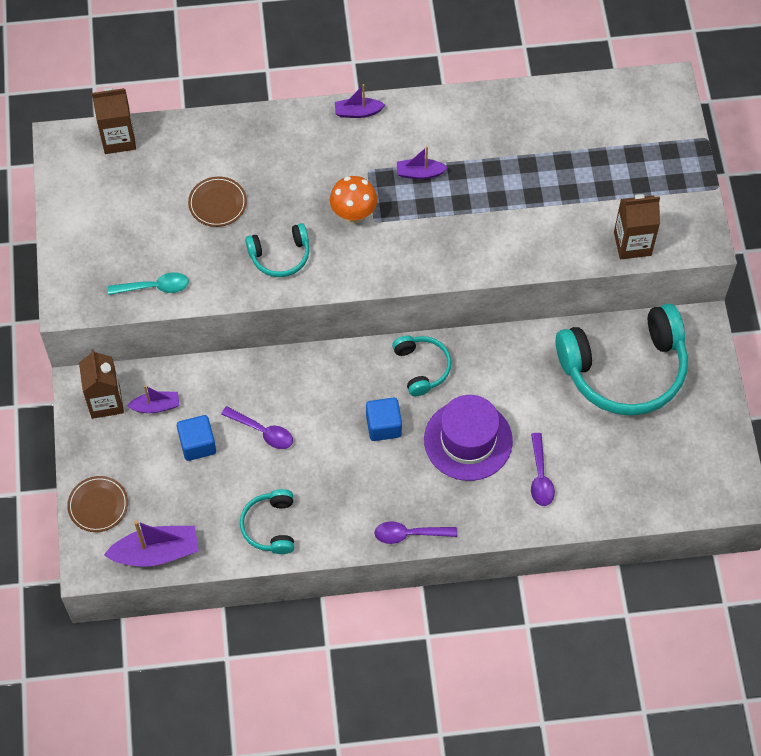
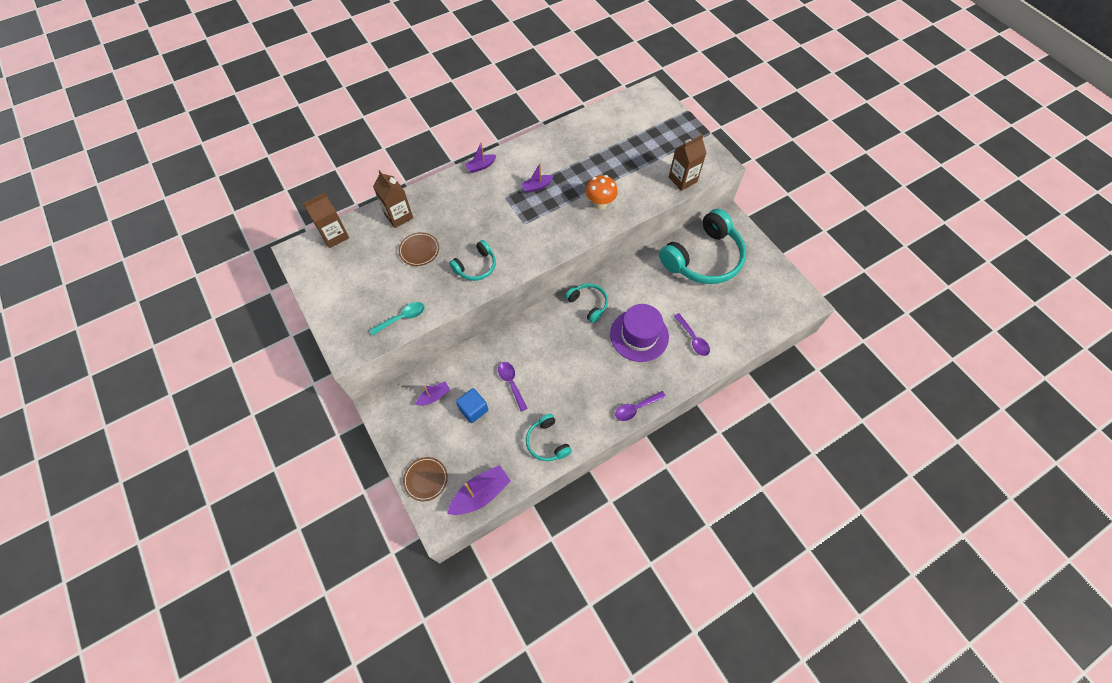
camera: 25 degrees left, 0 degrees up
(105, 402) = (399, 407): brown carton -> brown carton (399, 216)
(262, 431) = (511, 383): purple spoon -> purple spoon turned 120 degrees counterclockwise
(353, 214) = (509, 225): orange mushroom -> orange mushroom (600, 204)
(383, 426) = (584, 348): blue cube -> none

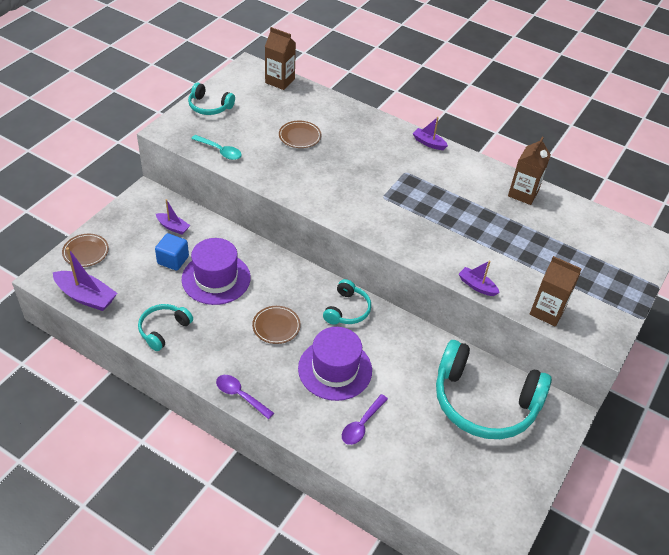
camera: 60 degrees right, 15 degrees down
(399, 216) = (328, 110): brown carton -> brown carton (523, 193)
(476, 266) = (307, 180): turquoise headphones -> turquoise headphones (209, 106)
(511, 383) = (216, 278): purple spoon -> purple hat
(537, 186) = (436, 191): purple boat -> purple boat (477, 286)
(581, 358) = (276, 326): none -> brown plate
(600, 204) = (453, 248): orange mushroom -> none

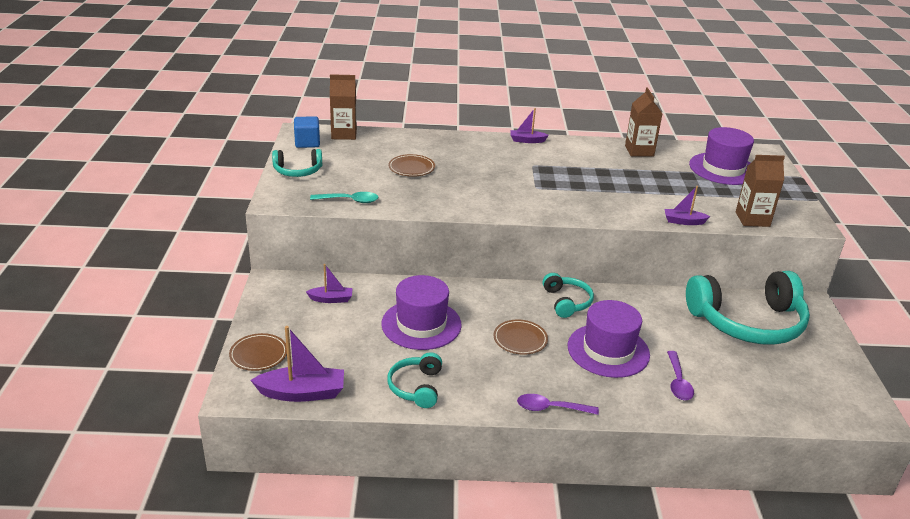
camera: 30 degrees left, 15 degrees down
(173, 260) = (361, 326): blue cube -> blue cube (307, 143)
(585, 245) = (723, 169): none -> purple hat

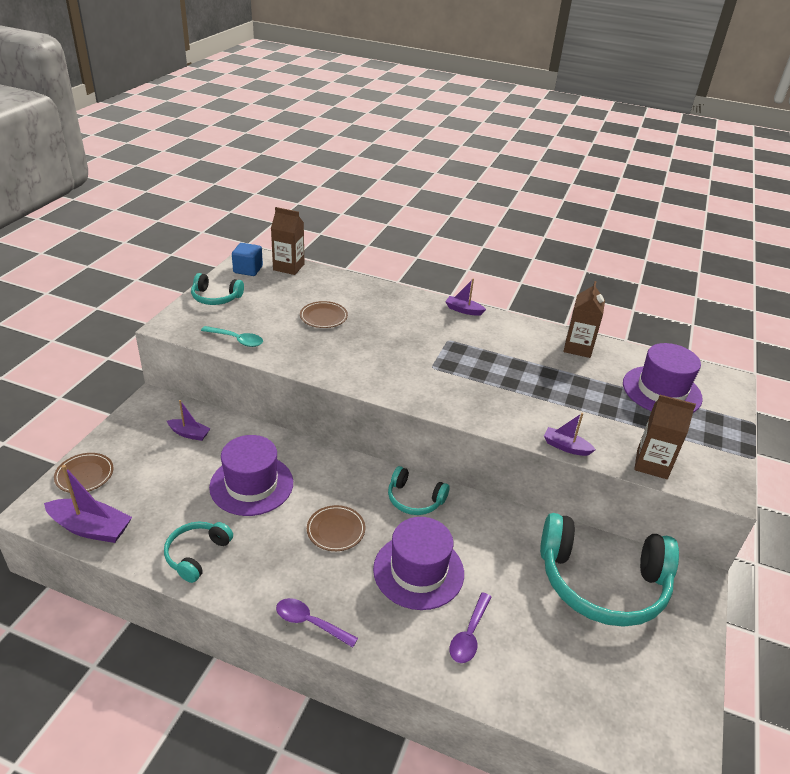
camera: 20 degrees right, 5 degrees up
(567, 302) = (414, 499): turquoise headphones -> turquoise headphones turned 105 degrees clockwise

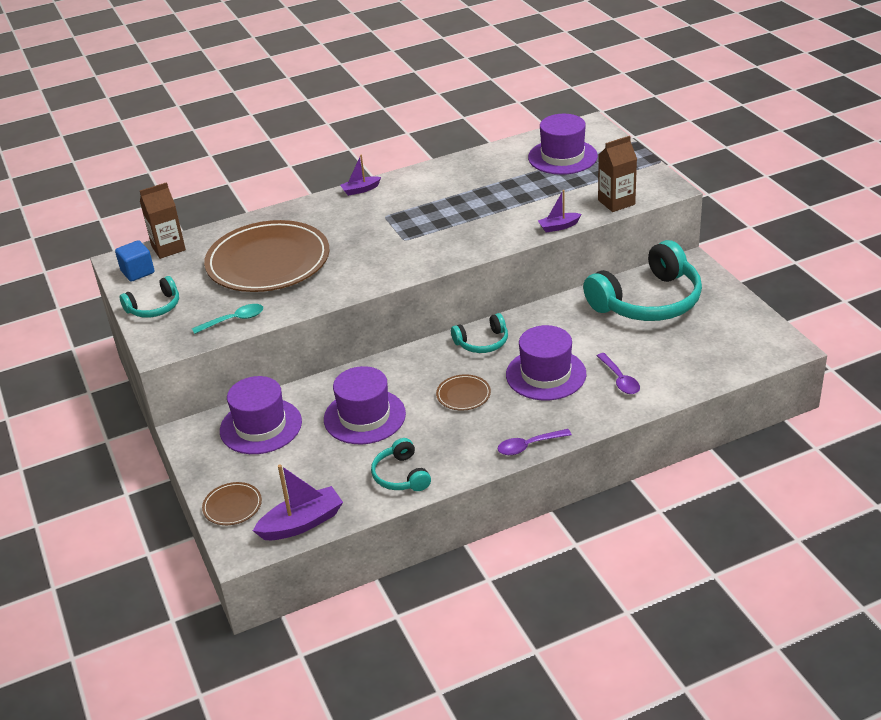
camera: 40 degrees left, 0 degrees up
(189, 434) = (261, 426): purple boat -> purple hat
(323, 317) = (268, 262): brown plate -> brown plate, size x2.44
(578, 348) = (475, 164): brown carton -> none

